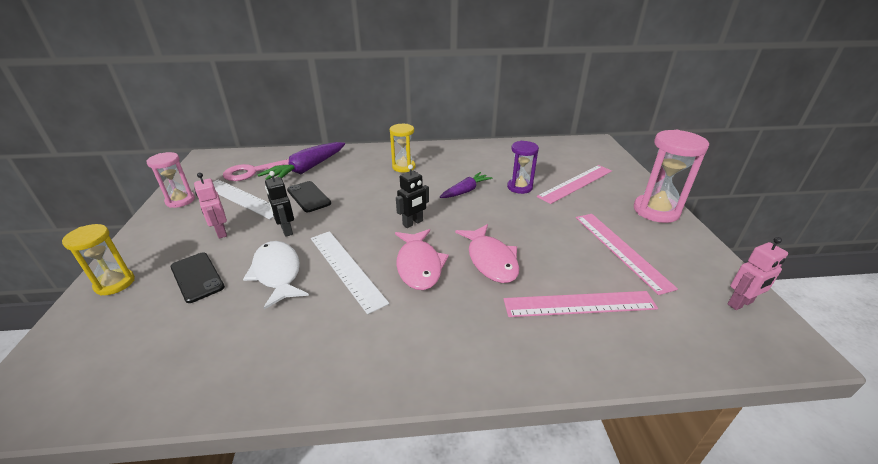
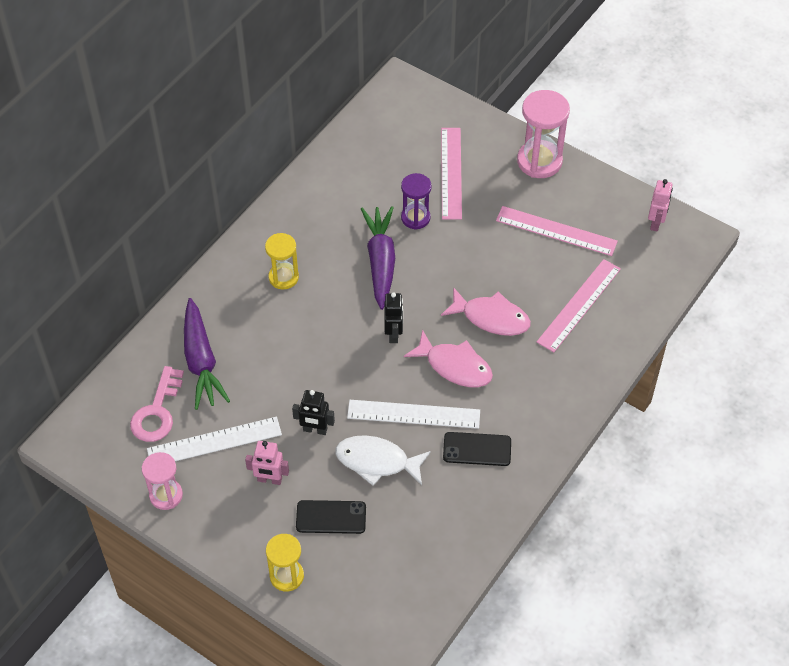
camera: 50 degrees left, 20 degrees up
(309, 197) = (267, 386): black phone -> black phone (477, 449)
(465, 191) = (380, 261): purple carrot -> purple carrot, size x1.64

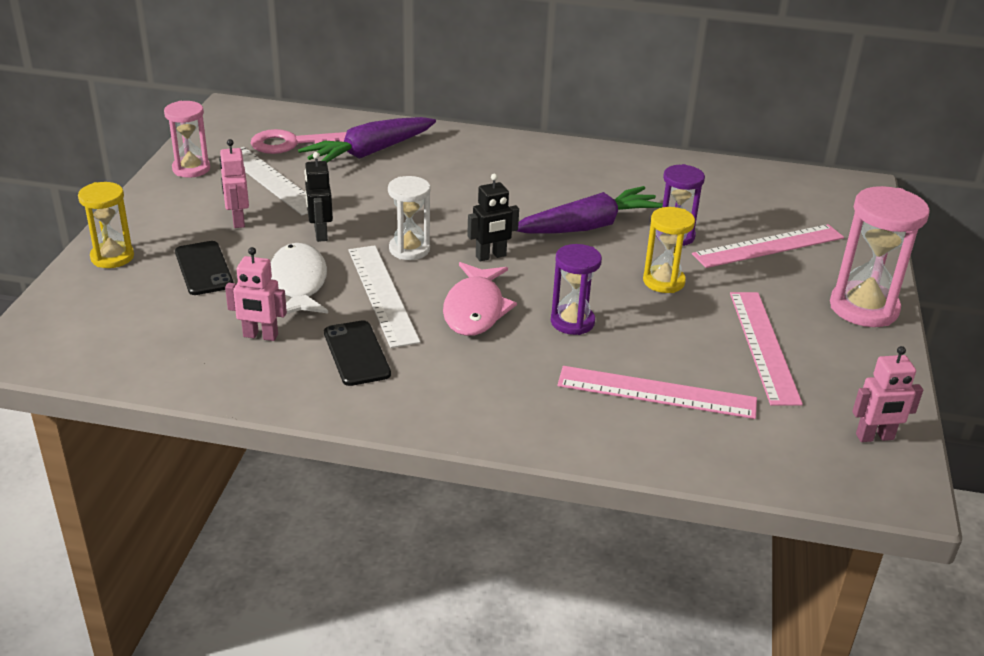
camera: 65 degrees right, 20 degrees down
(283, 277) = (513, 174): yellow hourglass -> yellow hourglass (663, 281)
(362, 380) = (409, 249): none -> white hourglass
(434, 500) = (260, 336): none -> pink robot
(491, 318) = (572, 322): pink fish -> purple hourglass

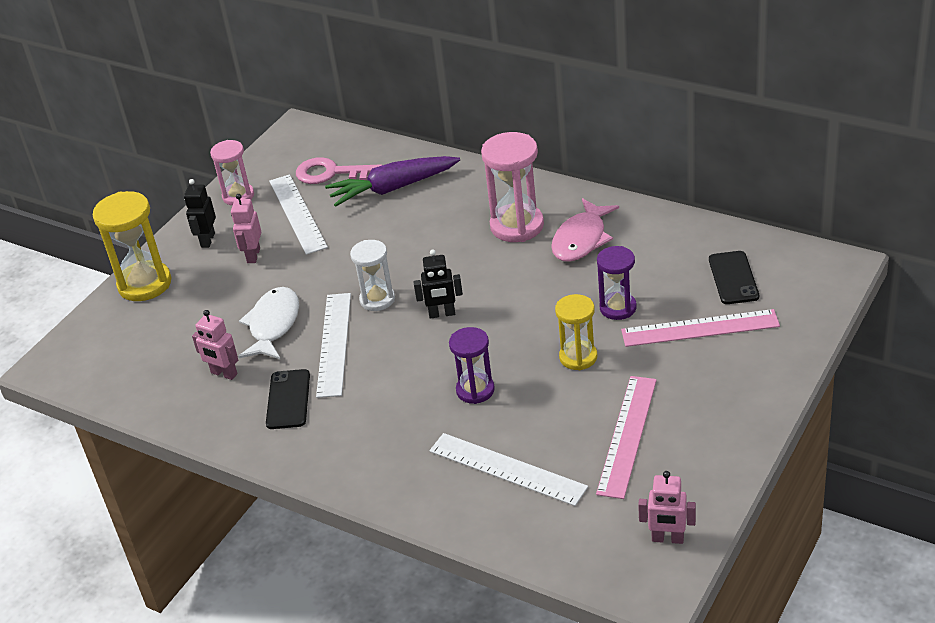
camera: 25 degrees right, 5 degrees up
(112, 257) = (145, 284): yellow hourglass -> yellow hourglass, size x1.58
(203, 268) = (207, 303): black phone -> black phone (733, 278)
(320, 234) = (312, 276): black robot -> black robot (207, 240)
(475, 309) = (401, 368): pink fish -> pink fish (581, 239)
(589, 226) = (545, 289): purple carrot -> none
(656, 392) = (507, 469): pink ruler -> white ruler
(863, 308) = (746, 407): pink hourglass -> pink hourglass (517, 226)

